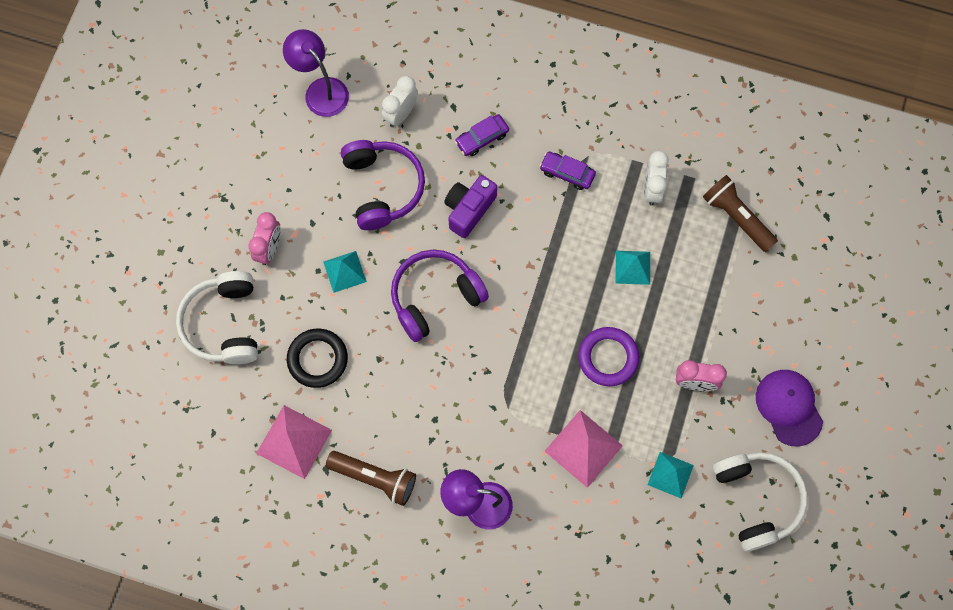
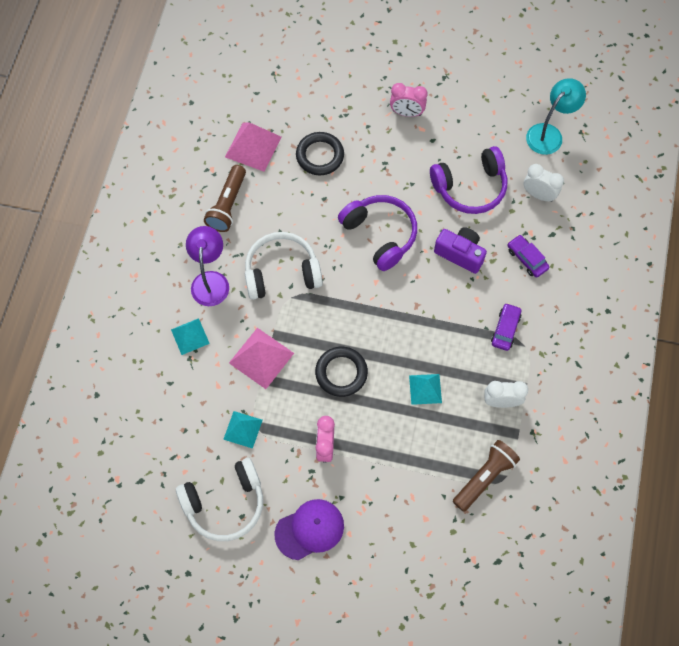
camera: 85 degrees right, 5 degrees down
(224, 324) = (342, 90): white headphones -> white headphones (282, 272)
(320, 90) = (549, 134): purple lamp -> turquoise lamp
(344, 271) = (394, 167): turquoise pyramid -> turquoise pyramid (190, 336)
(608, 358) = (341, 373): purple ring -> black ring

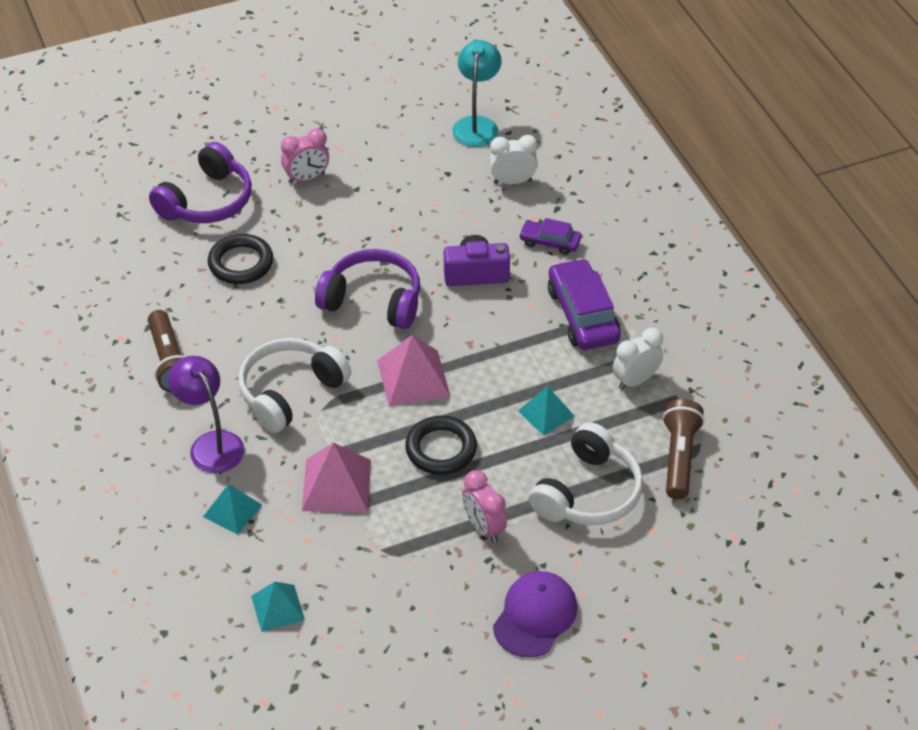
camera: 35 degrees left, 20 degrees down
(225, 503) = (416, 649): white headphones -> white headphones (588, 492)
(243, 429) = (374, 565): turquoise pyramid -> turquoise pyramid (278, 607)
(253, 147) = (154, 292): pink pyramid -> pink pyramid (413, 378)
(470, 187) = (434, 210): purple headphones -> purple headphones (207, 201)
(505, 329) = (583, 315): purple car -> purple car, size x1.78

